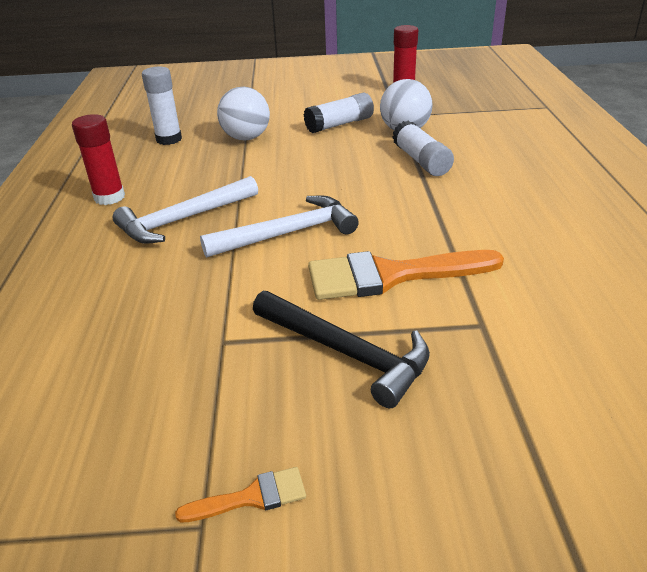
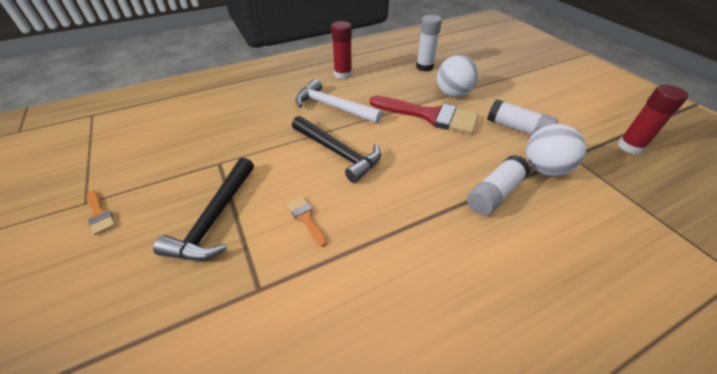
camera: 65 degrees right, 10 degrees up
(273, 161) = (430, 116): none -> red brush
(289, 233) = (338, 153): white hammer -> black hammer
(390, 275) = (306, 218): orange brush -> orange brush, size x0.44

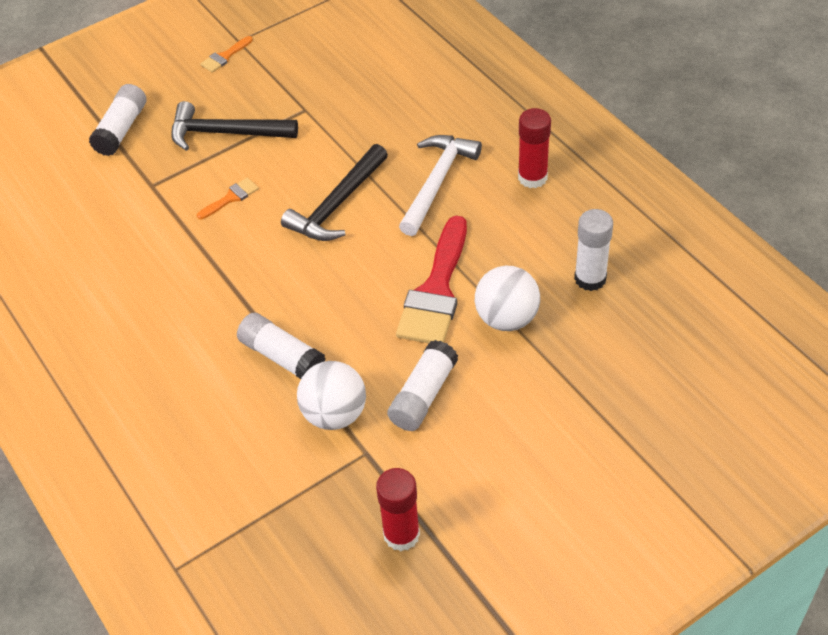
camera: 85 degrees right, 5 degrees up
(143, 323) = (122, 129): none -> white glue stick

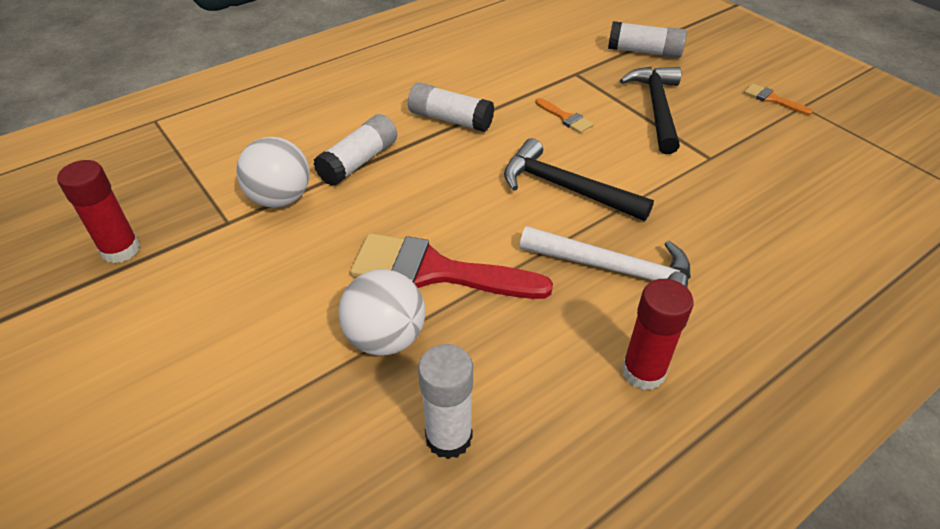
camera: 85 degrees right, 5 degrees down
(423, 395) = (286, 262): white glue stick -> white glue stick (450, 119)

